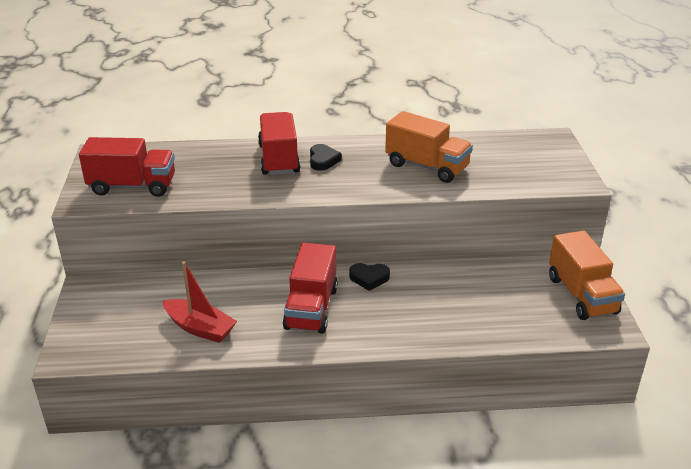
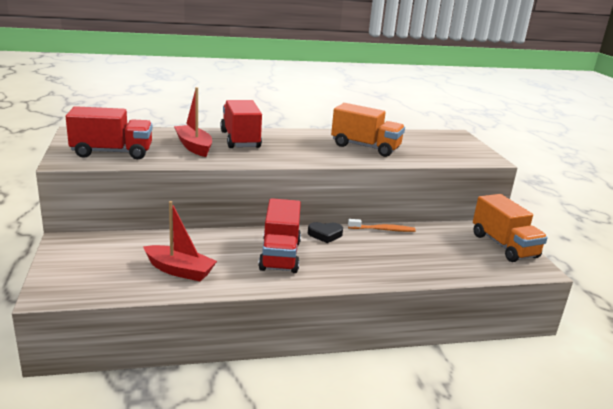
camera: 10 degrees left, 10 degrees down
(223, 173) = (194, 147): none -> red boat
(323, 160) = (278, 141): black heart -> none
(439, 271) = (383, 230): none -> orange toothbrush

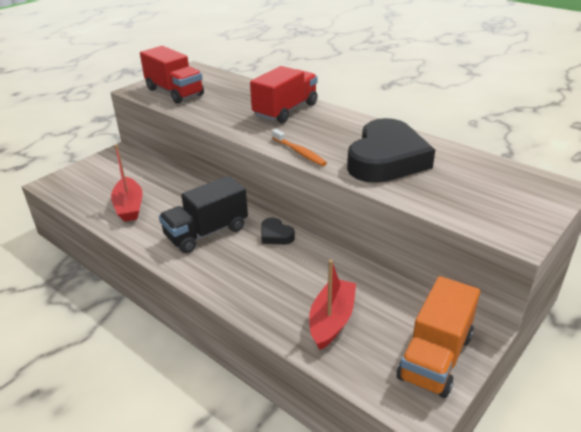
camera: 55 degrees right, 10 degrees up
(194, 147) = (236, 105): red boat -> red boat (331, 320)
(280, 255) = (206, 232): red truck -> black truck
(365, 147) = (386, 159): orange truck -> black heart
(383, 230) = (336, 260): orange toothbrush -> orange toothbrush (299, 152)

